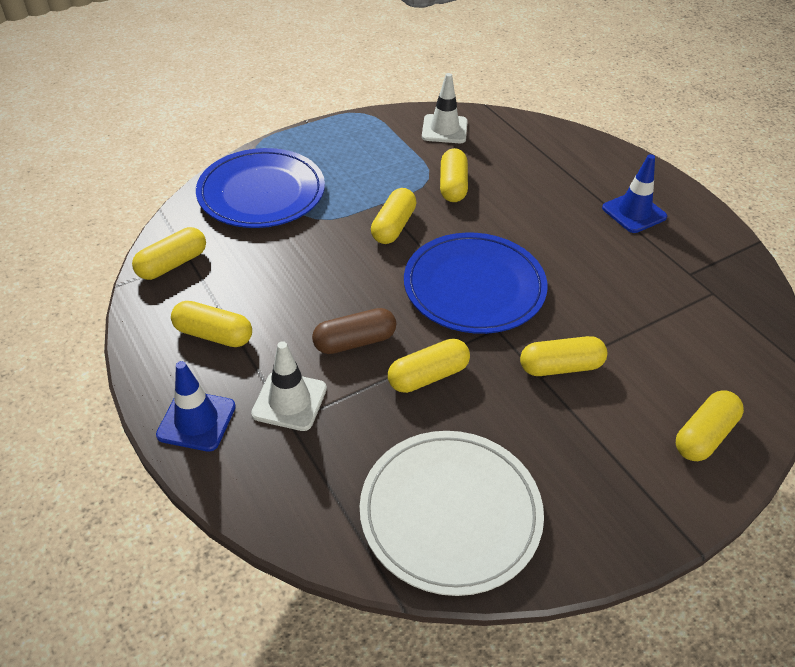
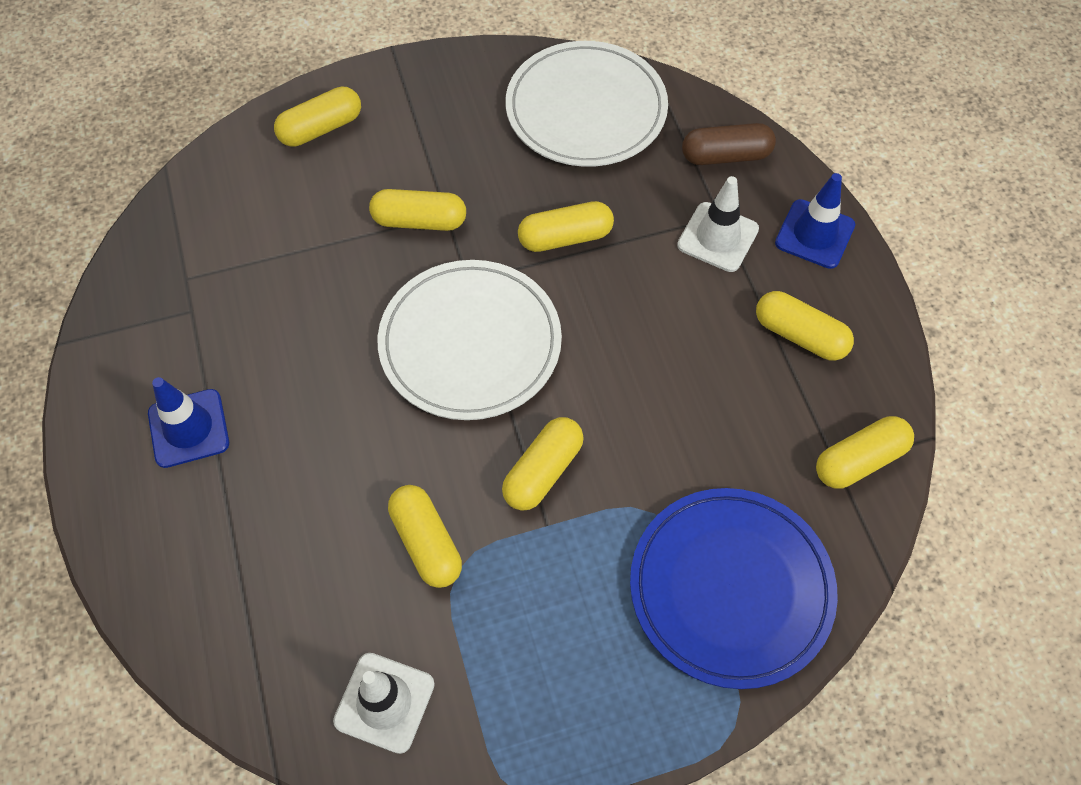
camera: 165 degrees left, 15 degrees up
(355, 341) = (636, 294): brown capsule -> brown capsule (726, 156)
(453, 186) = (426, 542): yellow capsule -> yellow capsule turned 45 degrees counterclockwise
(474, 287) = (470, 343): blue plate -> white plate

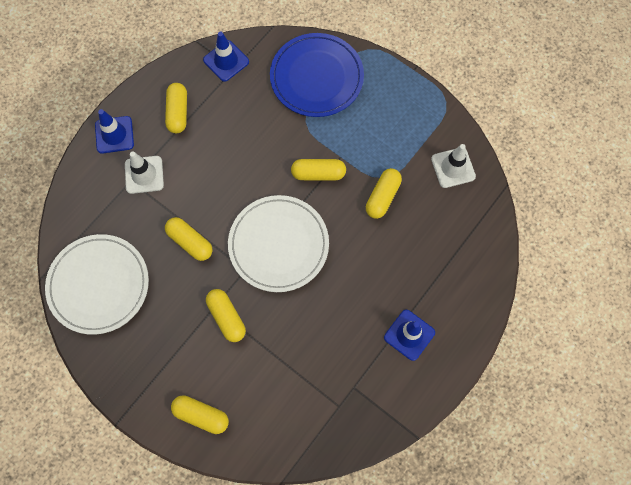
camera: 125 degrees left, 10 degrees up
(726, 156) = (88, 199): brown capsule -> none
(859, 460) = (226, 61): yellow capsule -> blue traffic cone

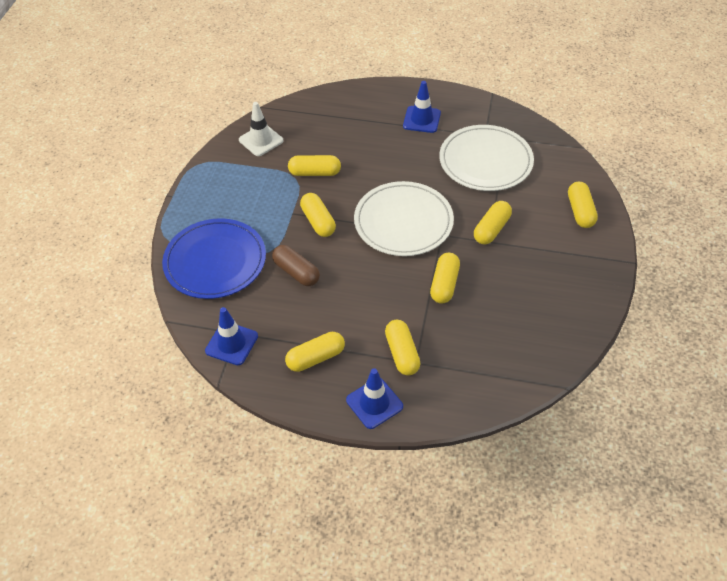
camera: 115 degrees left, 20 degrees down
(98, 285) = (534, 335): white plate -> white plate (485, 161)
(144, 175) = (402, 353): white traffic cone -> yellow capsule
(270, 133) = (296, 272): none -> brown capsule

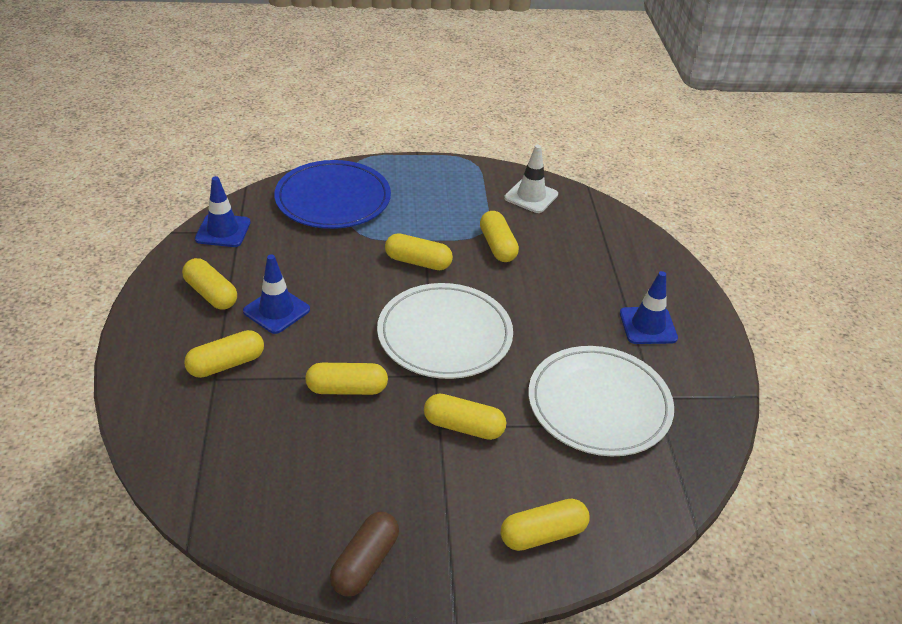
camera: 70 degrees right, 10 degrees down
(296, 272) = (333, 258): brown capsule -> brown capsule (365, 563)
(318, 221) = (418, 262): yellow capsule -> yellow capsule turned 60 degrees clockwise
(374, 403) = (150, 351): blue traffic cone -> blue traffic cone (276, 310)

